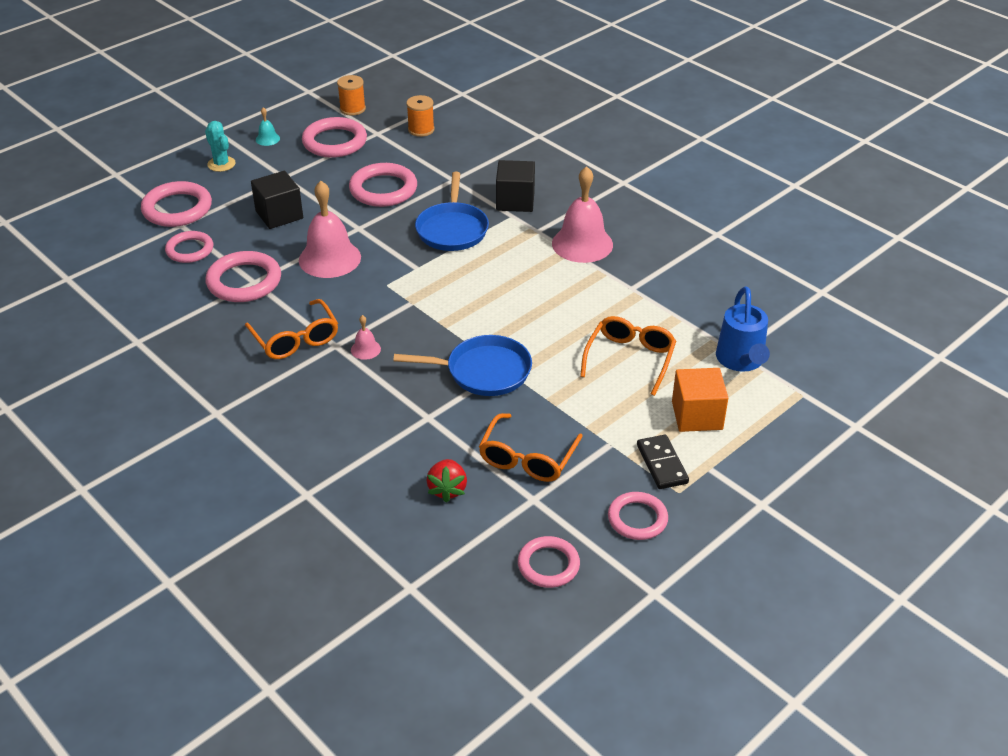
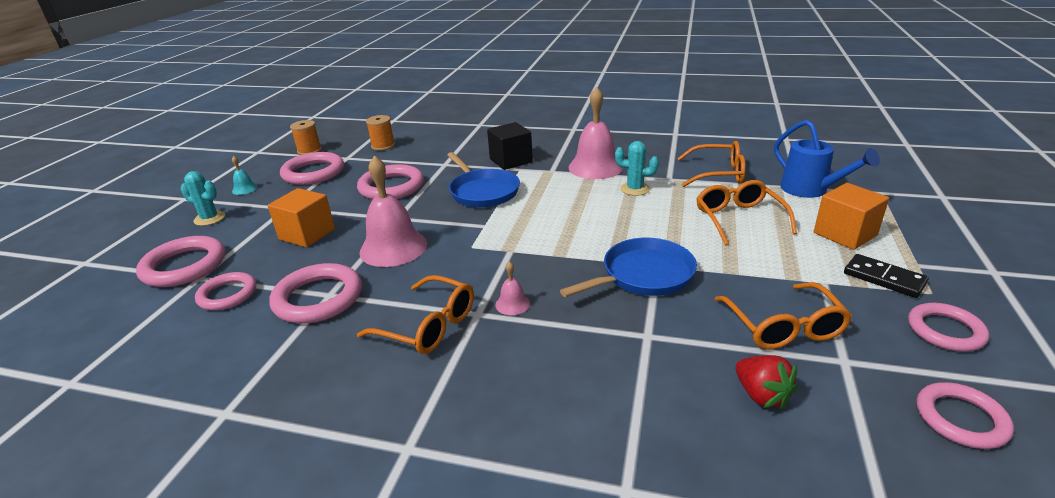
camera: 30 degrees left, 10 degrees down
(279, 215) = (307, 234): black cube -> orange cube
(584, 286) = (635, 189): none -> turquoise cactus
(684, 303) = (718, 174): none -> orange glasses

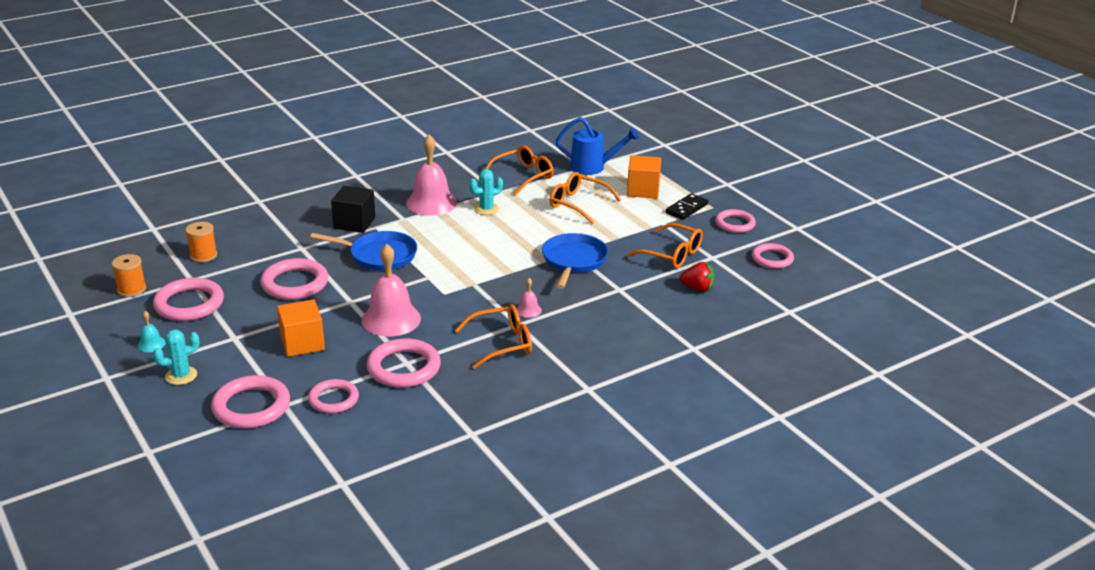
camera: 50 degrees left, 0 degrees up
(884, 278) = (686, 208): black domino -> black domino turned 45 degrees counterclockwise

